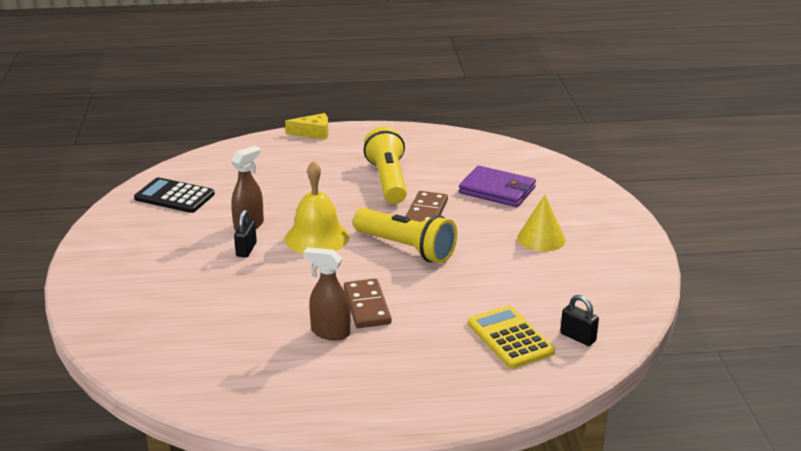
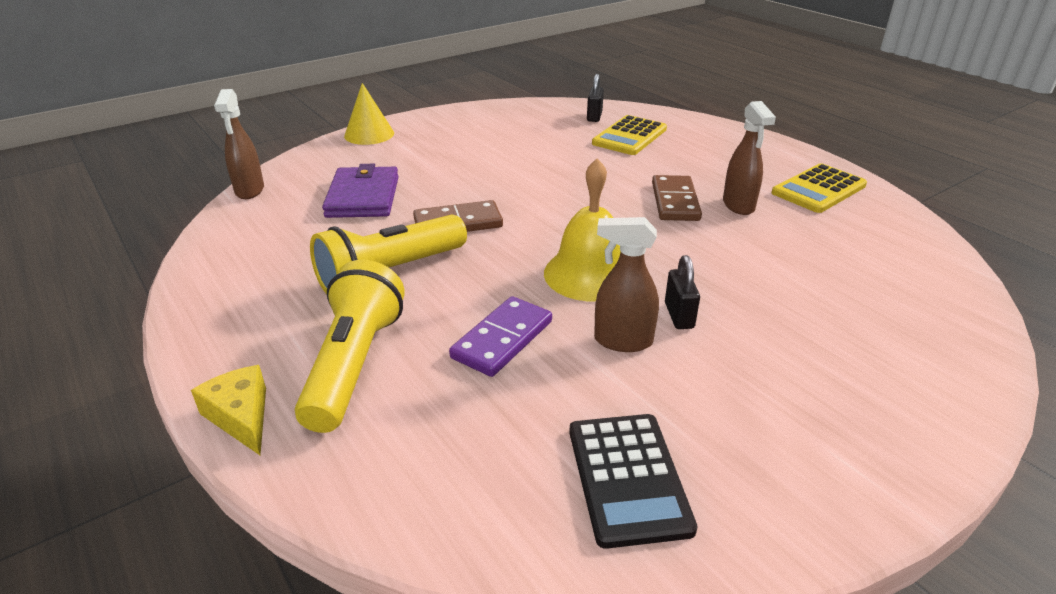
camera: 120 degrees left, 5 degrees up
(246, 249) = (679, 315): black padlock -> black padlock turned 75 degrees counterclockwise
(291, 195) = (502, 339): none -> purple domino
(309, 390) = (818, 189): none -> yellow calculator
(366, 306) = (675, 201): brown domino -> brown domino turned 45 degrees counterclockwise
(406, 248) = (548, 212): yellow flashlight -> yellow flashlight (354, 364)
(541, 238) = (454, 155): yellow cone -> yellow cone (369, 134)
(542, 157) = (249, 191): none -> brown spray bottle

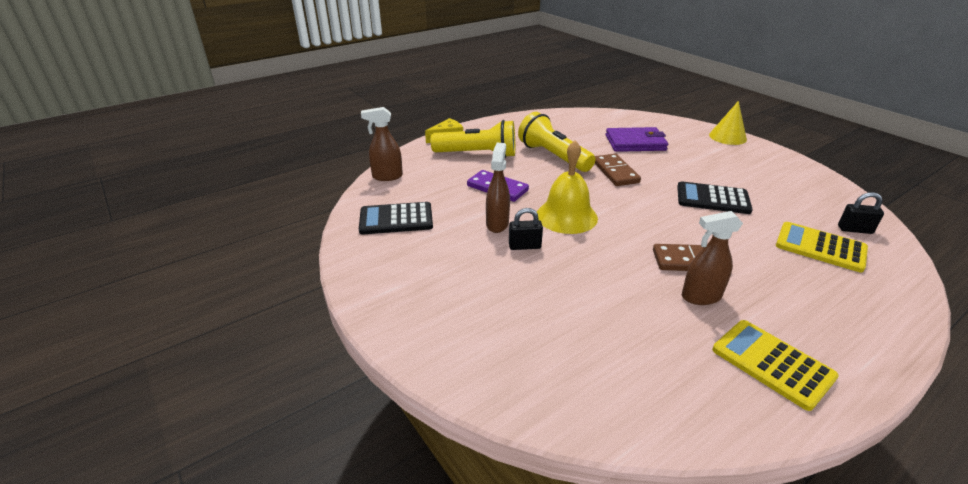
camera: 90 degrees right, 0 degrees up
(249, 191) = (627, 114): brown spray bottle -> brown spray bottle (387, 176)
(536, 169) = (712, 199): none -> black calculator

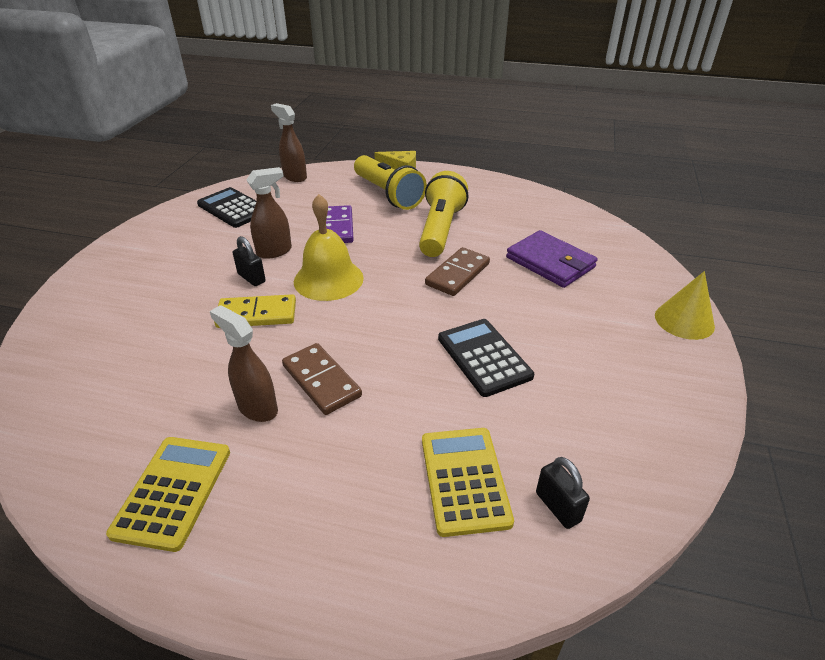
camera: 50 degrees right, 5 degrees up
(581, 260) = (257, 314): none -> yellow domino

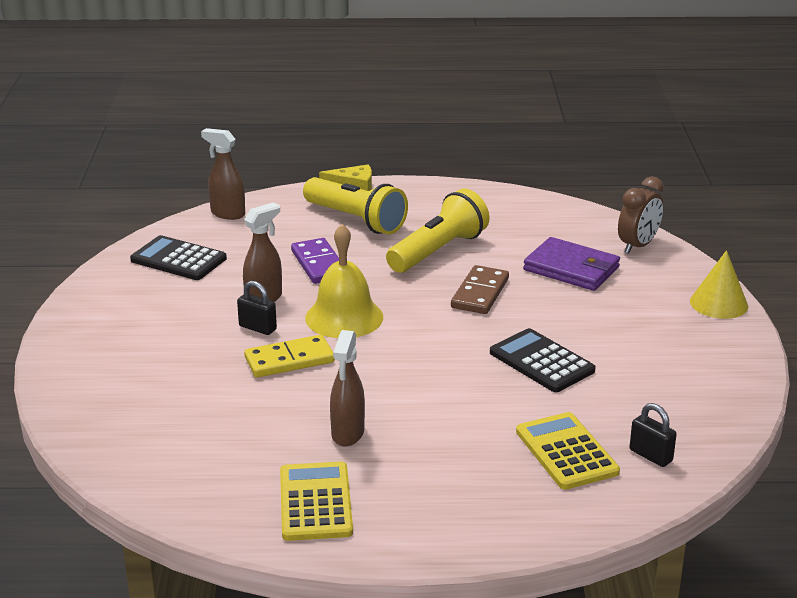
camera: 15 degrees left, 10 degrees down
(257, 407) = (347, 434): brown spray bottle -> brown spray bottle turned 105 degrees counterclockwise
(321, 381) = (395, 404): brown domino -> none
(440, 229) = (438, 251): yellow flashlight -> yellow flashlight turned 45 degrees clockwise
(619, 249) = (638, 246): none -> brown clock

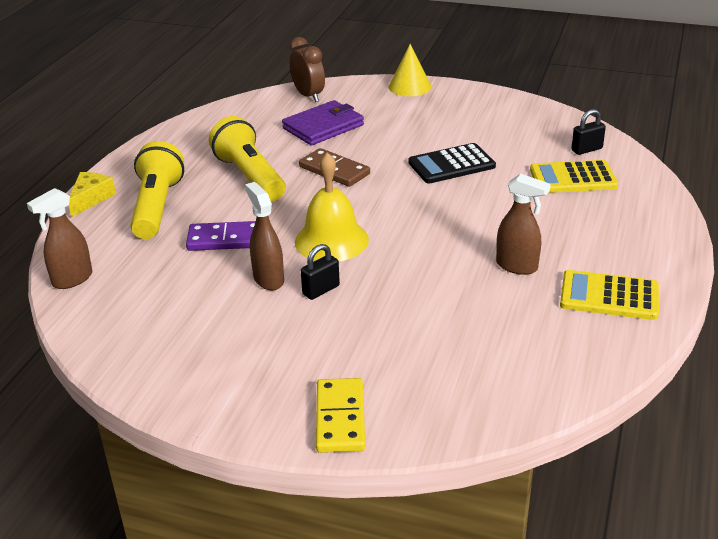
camera: 70 degrees left, 5 degrees up
(178, 259) = (147, 324): black calculator -> none
(289, 360) = (388, 280): yellow domino -> yellow domino (340, 418)
(356, 220) = (157, 207): yellow flashlight -> yellow flashlight turned 60 degrees counterclockwise

